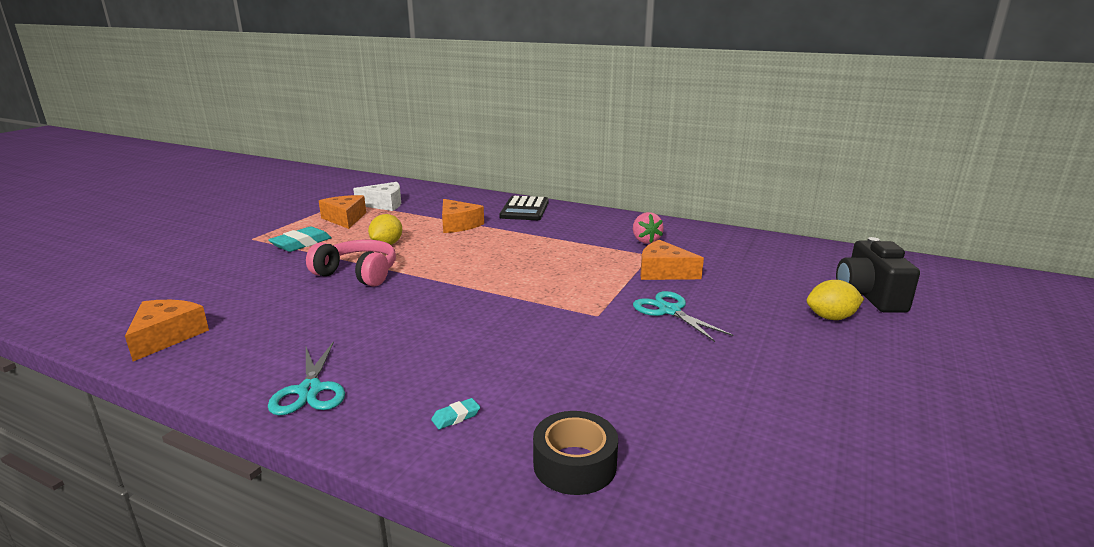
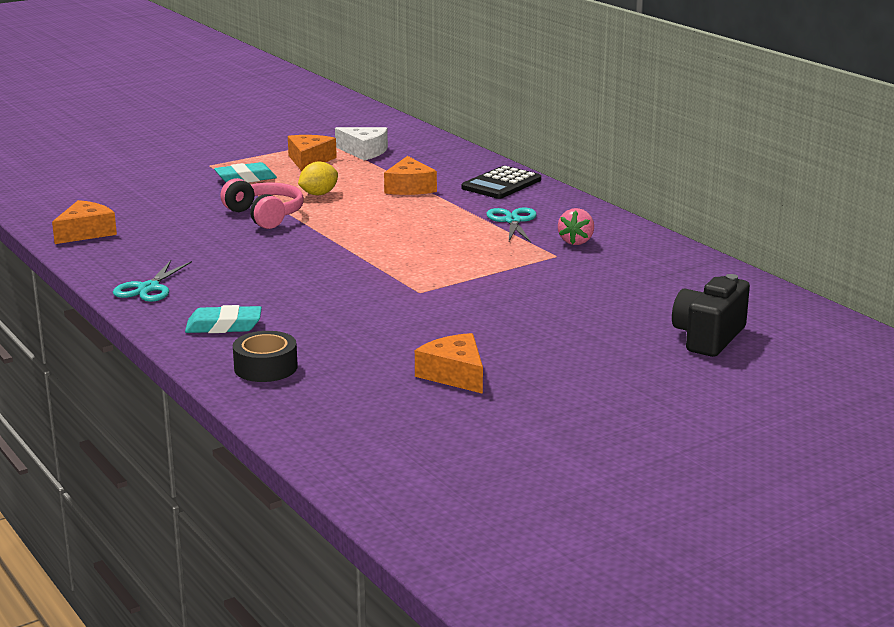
camera: 30 degrees right, 0 degrees up
(456, 417) = (224, 326): turquoise eraser -> turquoise eraser, size x2.03
(663, 272) = (541, 273): orange cheese -> orange cheese (454, 374)
(669, 311) = (488, 303): turquoise scissors -> turquoise scissors (512, 221)
(831, 318) = (628, 343): yellow lemon -> none

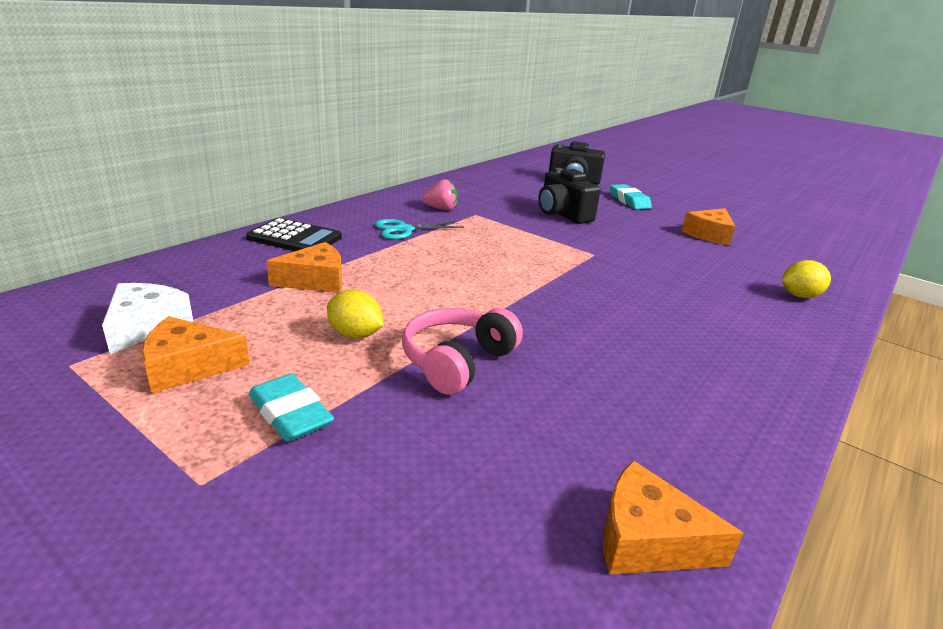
camera: 110 degrees left, 5 degrees up
(148, 288) = (752, 397): turquoise scissors -> none
(224, 326) = (765, 328): turquoise eraser -> turquoise eraser (629, 201)
(265, 367) = (799, 296): black tape -> yellow lemon
(550, 300) = (562, 214): none -> black camera

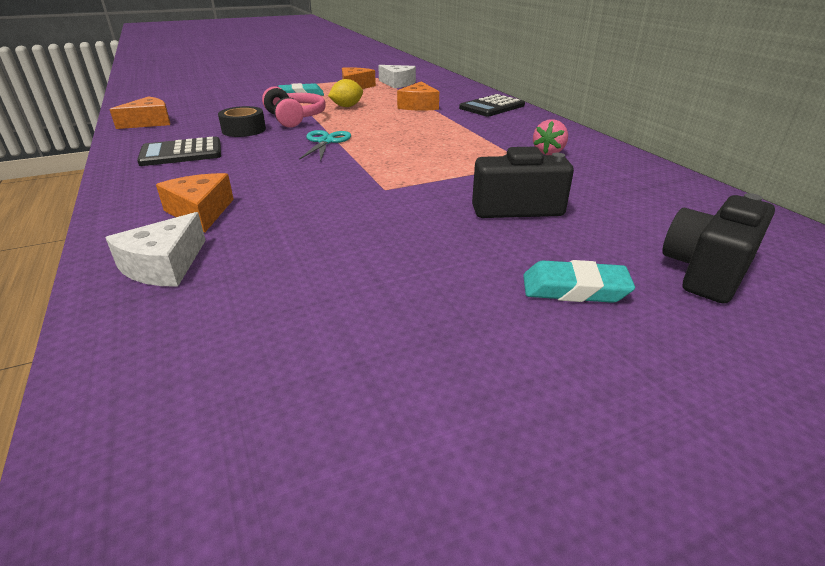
camera: 120 degrees right, 5 degrees up
(404, 230) = (494, 133): turquoise scissors -> turquoise scissors (325, 142)
(554, 386) = (244, 130): none -> black tape
(686, 395) = (181, 153): none -> black calculator
(709, 235) = (374, 299): orange cheese -> orange cheese (200, 212)
(799, 296) = (164, 265): yellow lemon -> white cheese

